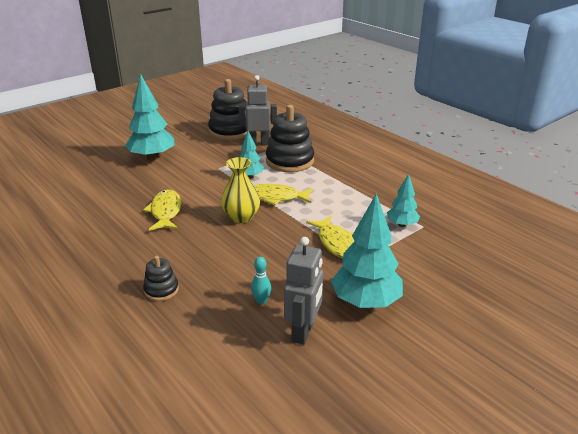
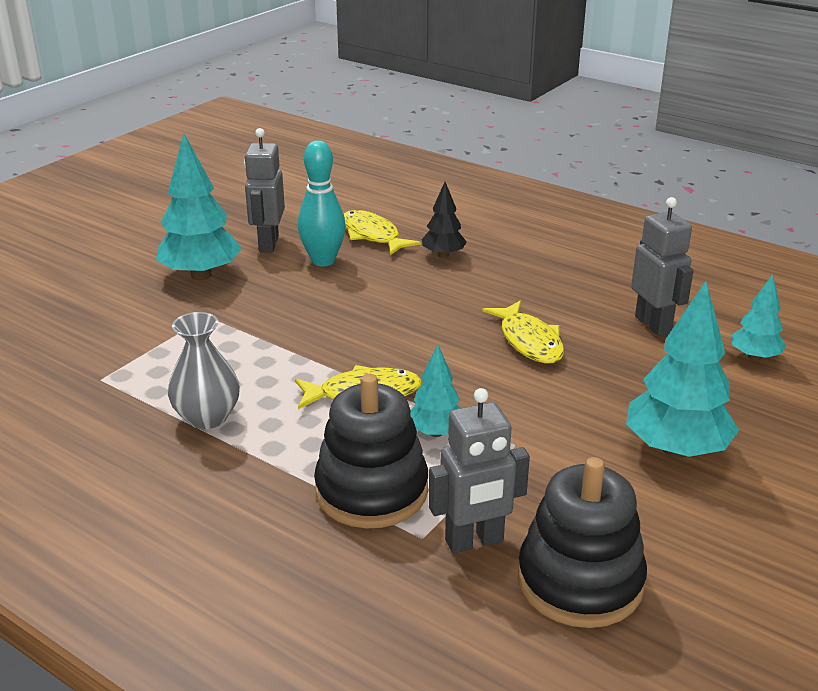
camera: 165 degrees right, 0 degrees up
(84, 210) = (653, 324): none -> grey robot
(161, 290) = (443, 255): black stacking toy -> black tree
(241, 217) = (403, 350): yellow vase -> none
(261, 301) = (323, 261): turquoise bowling pin -> turquoise bowling pin, size x2.02
(337, 243) = (242, 332): yellow fish -> yellow fish (372, 235)
(359, 198) = (207, 417): none -> grey vase
(402, 224) = (136, 376): turquoise tree -> turquoise tree (754, 357)

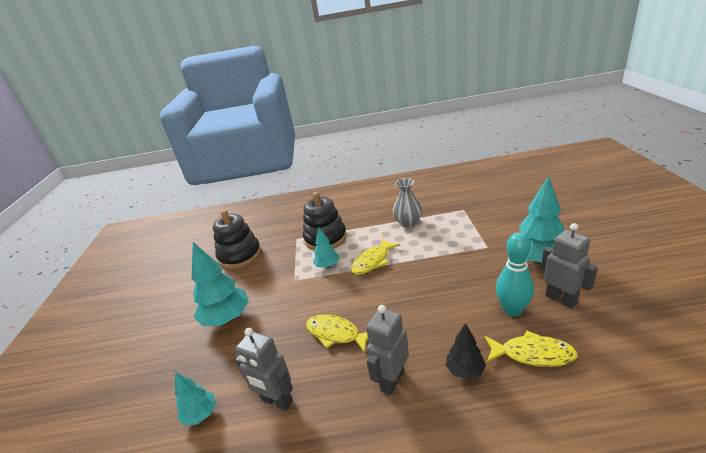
camera: 145 degrees right, 0 degrees up
(474, 541) = (279, 246): grey robot -> grey robot (392, 380)

